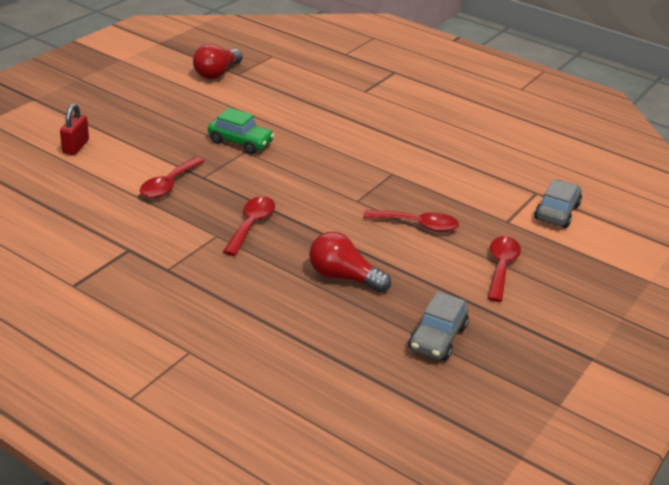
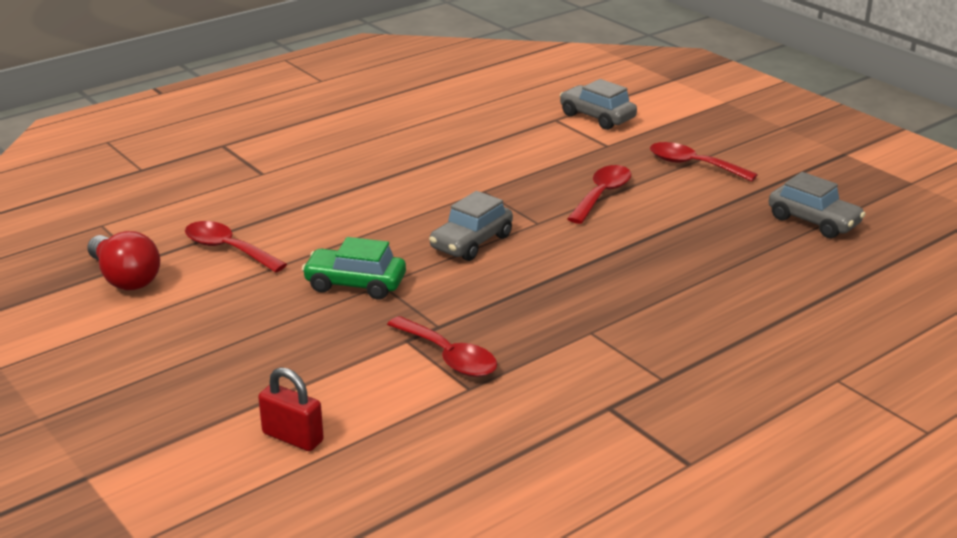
camera: 70 degrees left, 5 degrees down
(240, 142) = (355, 284): green car -> green car turned 120 degrees counterclockwise
(251, 225) = (573, 302): red spoon -> red spoon (227, 249)
(314, 177) = (471, 242): none -> grey car
(343, 277) = (698, 256): red light bulb -> none

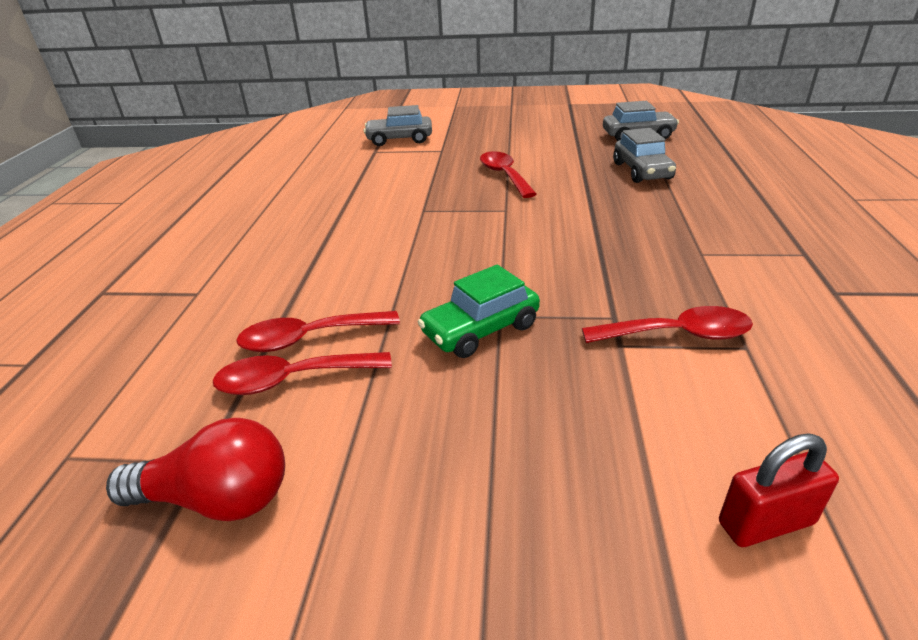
camera: 45 degrees left, 5 degrees up
(471, 242) = (494, 245): grey car -> grey car (642, 171)
(693, 165) = (514, 138): red spoon -> red spoon (308, 338)

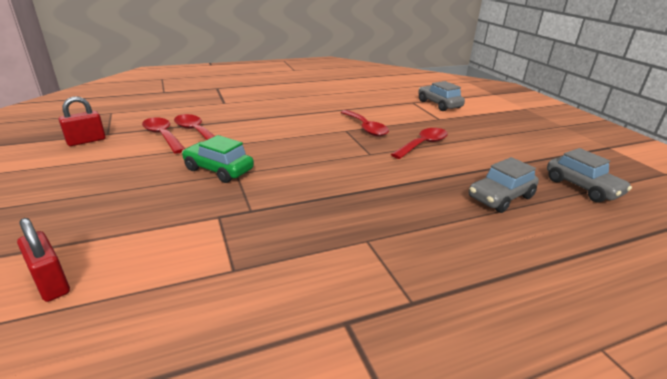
camera: 60 degrees right, 5 degrees down
(217, 499) = (86, 141): red light bulb -> red padlock
(677, 334) = (238, 237): red spoon -> red spoon (366, 128)

